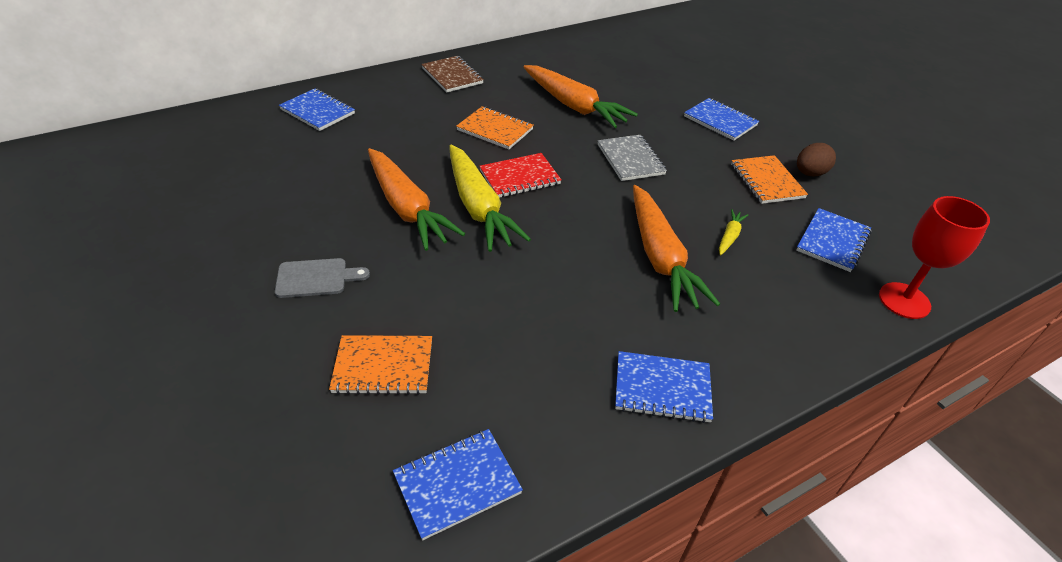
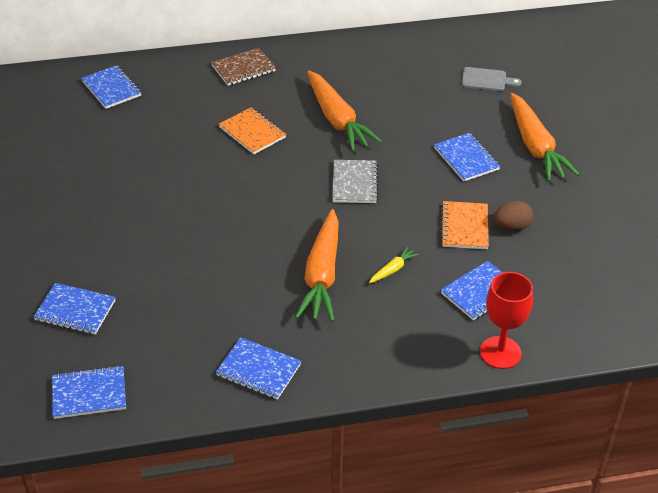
camera: 20 degrees right, 0 degrees up
(316, 278) = (55, 237): grey cutting board -> grey cutting board (486, 80)
(383, 367) = (75, 310): orange notebook -> blue notebook
(407, 208) = (145, 193): orange carrot -> orange carrot (535, 146)
(452, 76) = (243, 69): brown notebook -> brown notebook turned 75 degrees clockwise
(478, 207) = (201, 203): yellow carrot -> none
(520, 177) = (248, 183): red notebook -> none

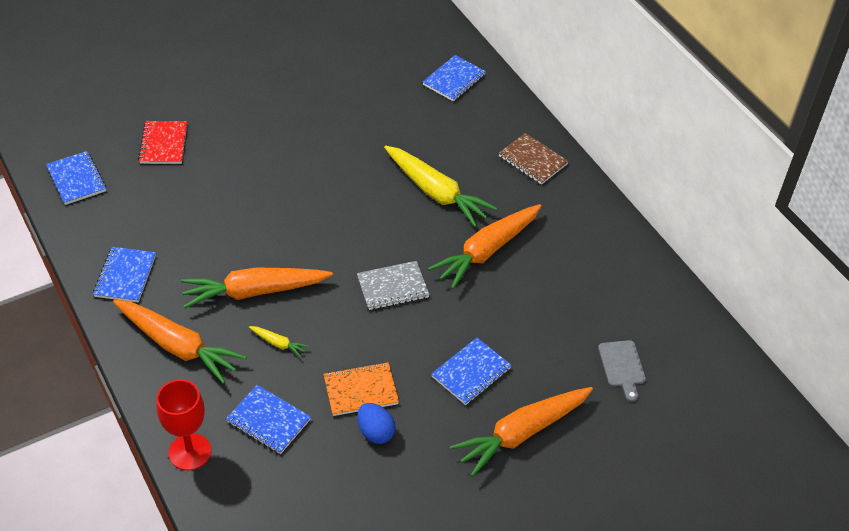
camera: 70 degrees right, 5 degrees up
(75, 310) = (163, 144): blue notebook -> red notebook
(252, 132) = (436, 192): orange notebook -> yellow carrot
(369, 342) = (177, 346): none -> orange carrot
(511, 227) = (375, 432): brown egg -> blue egg

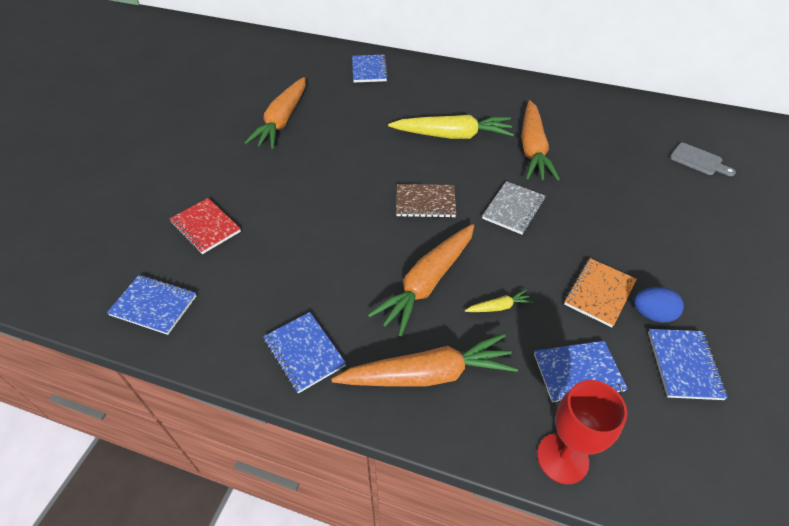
camera: 40 degrees left, 0 degrees up
(471, 373) = (638, 226): blue notebook -> blue notebook (684, 365)
(522, 433) = (721, 239): orange carrot -> orange carrot (282, 120)
(532, 160) = (479, 85): brown notebook -> brown notebook (425, 202)

